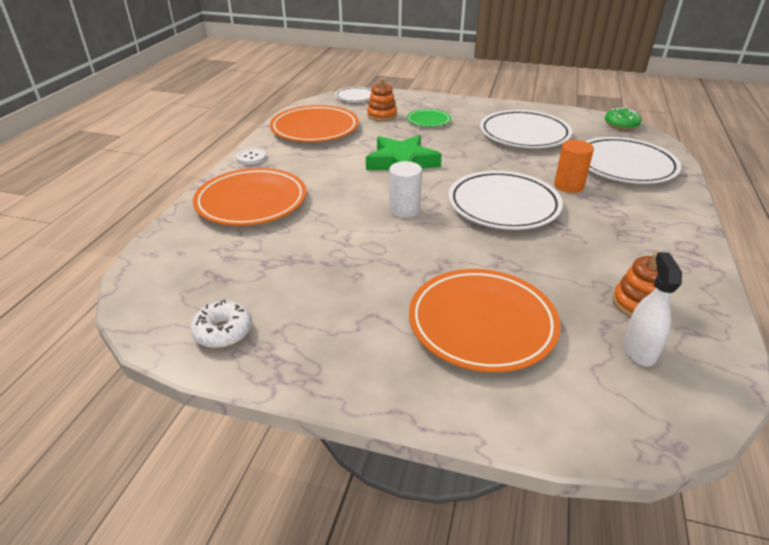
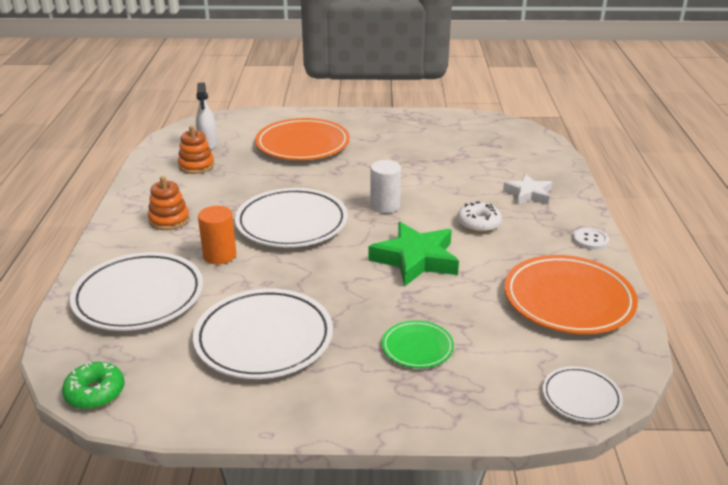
camera: 165 degrees right, 5 degrees down
(223, 331) = (453, 124): white donut -> white donut (478, 224)
(251, 202) = (528, 194): orange plate -> white star
(382, 115) = (497, 348): orange stacking toy -> orange stacking toy (169, 220)

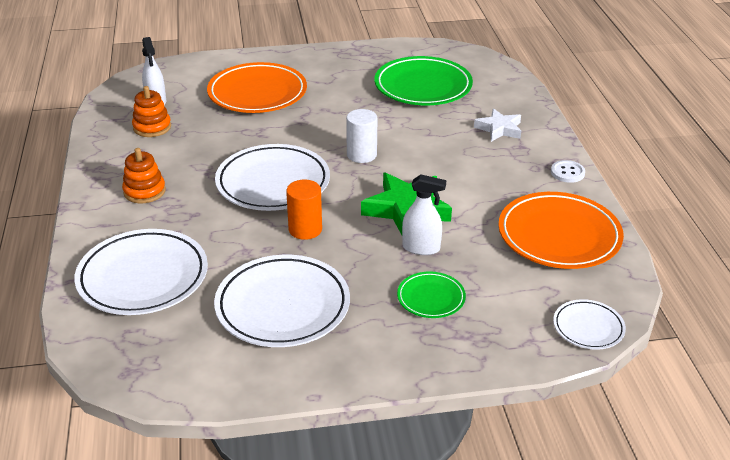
camera: 10 degrees left, 5 degrees up
(95, 393) = (135, 378): green donut -> none
(219, 255) = (210, 225): orange cylinder -> orange cylinder (305, 229)
(420, 297) = (421, 248): none -> white spray bottle
(462, 150) = (423, 86): none -> green plate
(478, 224) = (458, 166): white donut -> none

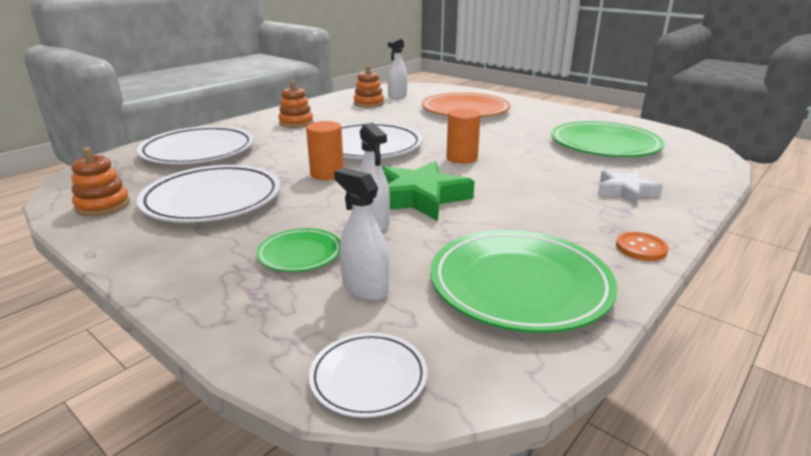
camera: 50 degrees right, 10 degrees down
(215, 370) = (103, 205): none -> orange stacking toy
(361, 155) = (461, 158): white cylinder -> orange cylinder
(504, 290) = (365, 288): none -> white spray bottle
(559, 235) = (519, 285): orange plate -> green plate
(567, 172) = (641, 248): white button -> orange button

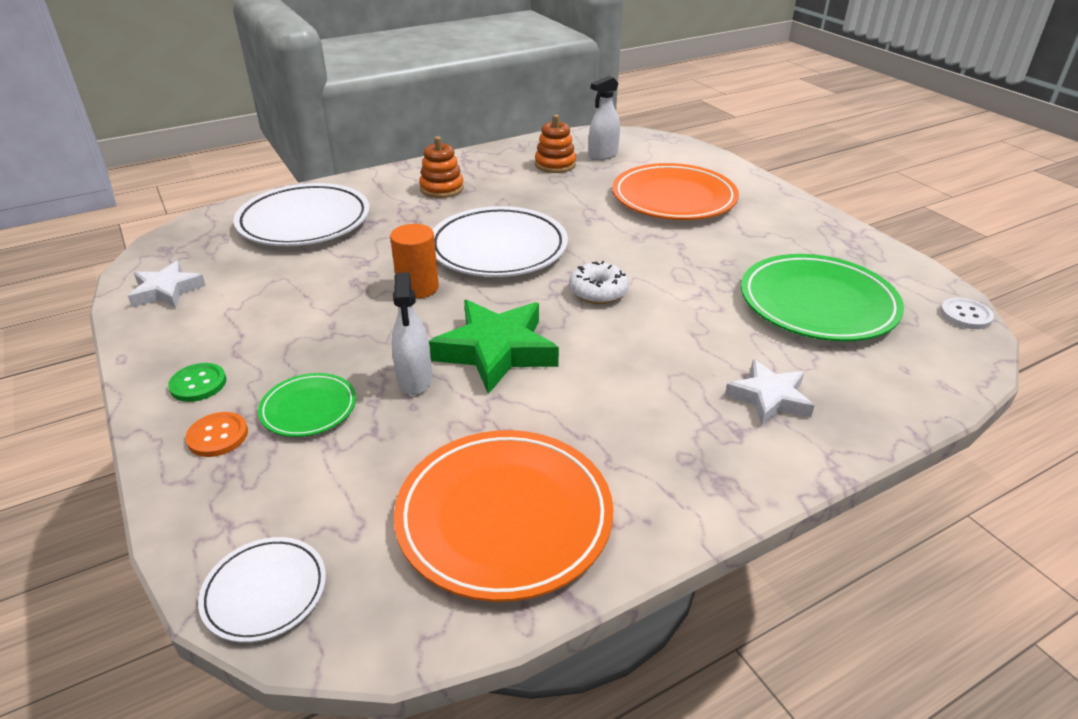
camera: 20 degrees right, 10 degrees up
(103, 205) = (167, 291): orange stacking toy -> white star
(183, 257) = (198, 384): none -> green button
(212, 200) = (273, 305): white plate -> none
(365, 288) = (340, 475): white spray bottle -> none
(461, 158) = (598, 292): orange cylinder -> white donut
(519, 285) = (504, 517): green plate -> orange plate
(641, 248) = (700, 501): orange button -> orange button (218, 436)
(689, 139) = (965, 315): none -> white button

